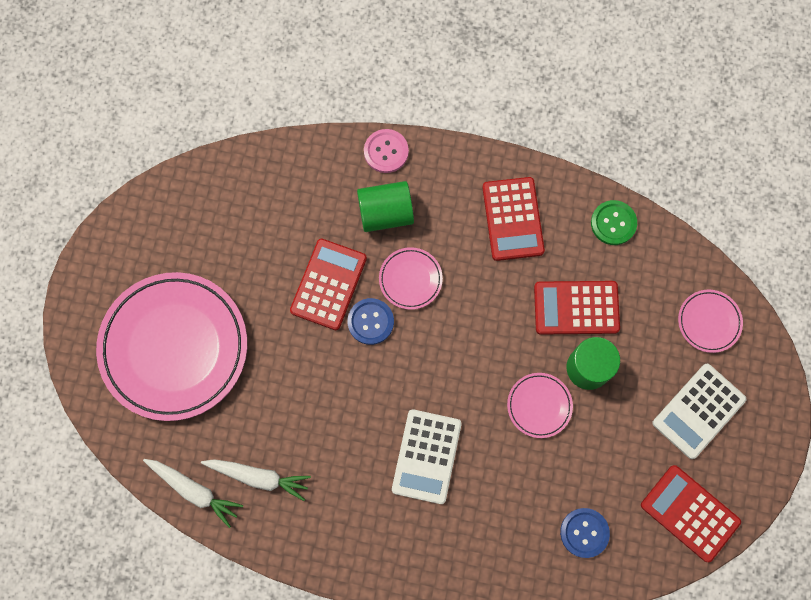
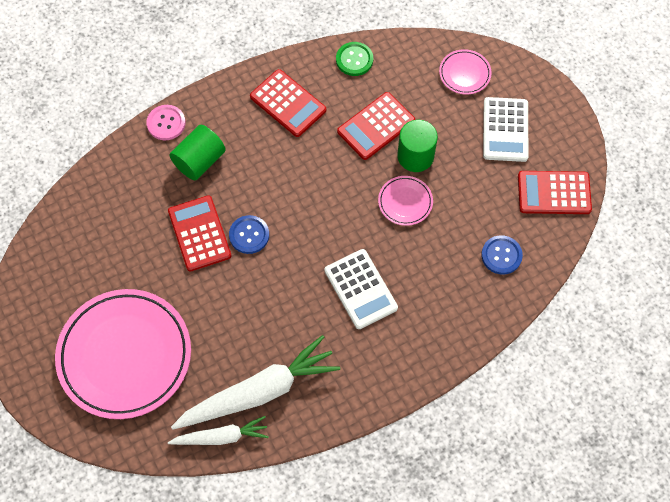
camera: 40 degrees left, 10 degrees down
(258, 477) = (259, 392): white carrot -> white carrot, size x1.78
(410, 279) = (252, 189): pink plate -> none

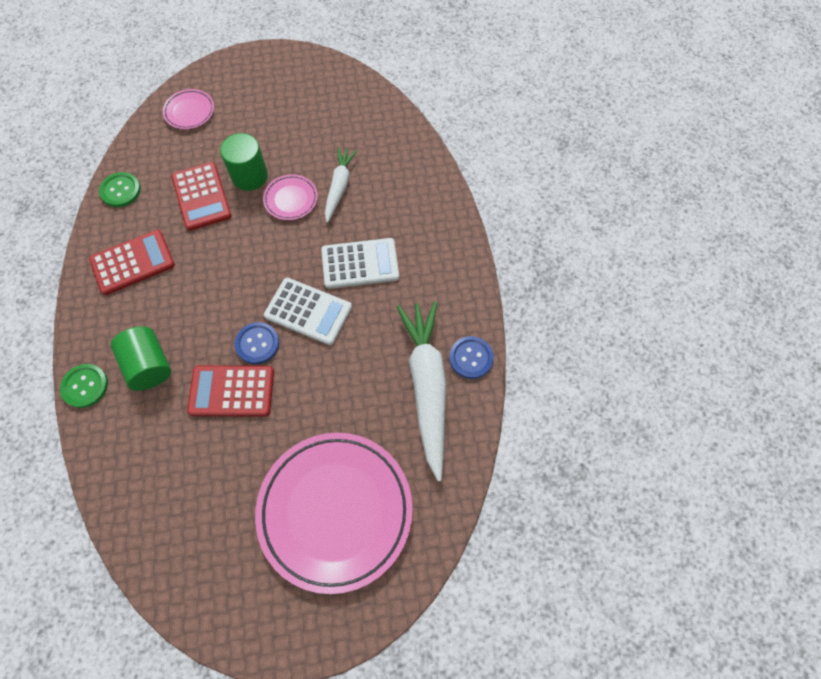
camera: 70 degrees left, 0 degrees up
(166, 123) = (85, 386): pink button -> green button
(221, 437) = (460, 437): white carrot -> white carrot (339, 187)
(501, 255) = (377, 146): blue button -> blue button (471, 358)
(505, 130) = (261, 102): white calculator -> white calculator (308, 311)
(554, 193) = (338, 90): red calculator -> none

